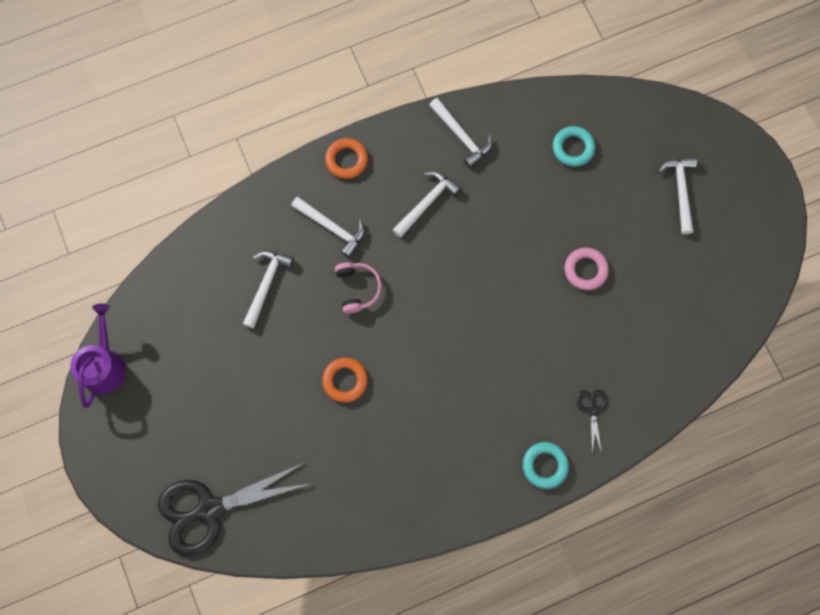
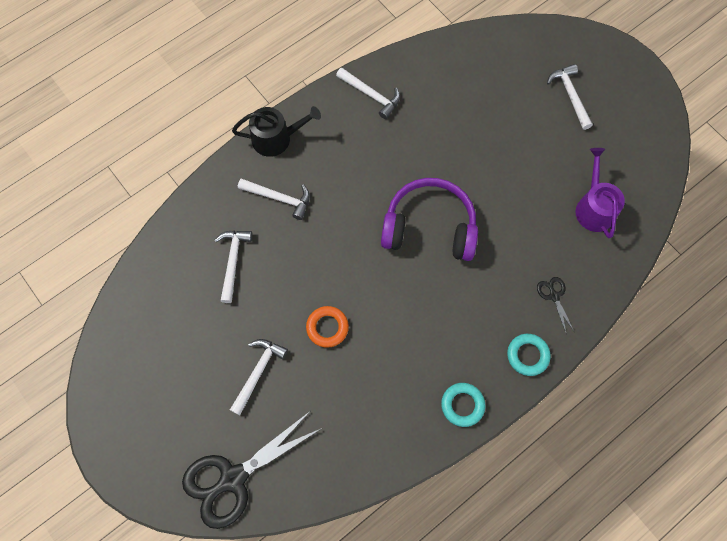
camera: 15 degrees left, 5 degrees down
(104, 365) = (100, 371): purple watering can -> purple watering can (594, 207)
(346, 160) = (276, 138): orange ring -> black watering can
(358, 288) = (316, 244): pink headphones -> none
(426, 203) = (357, 157): white hammer -> white hammer (258, 372)
(482, 300) = (429, 227): none -> purple headphones
(573, 148) = (469, 82): turquoise ring -> turquoise ring (462, 405)
(585, 270) = (511, 179): pink ring -> none

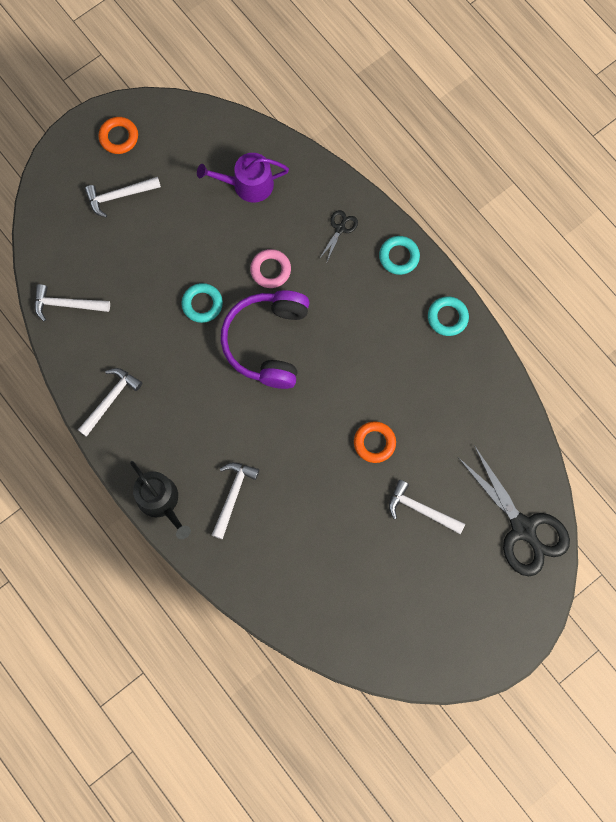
camera: 90 degrees left, 5 degrees up
(233, 262) = (305, 541): white hammer -> white hammer (67, 304)
(276, 138) = (161, 501): black watering can -> black watering can turned 150 degrees clockwise
(466, 169) = (202, 304): none -> turquoise ring
(504, 229) = (270, 270): none -> pink ring
(554, 296) = (340, 229): black scissors -> black scissors turned 135 degrees clockwise
(630, 93) = (119, 137): none -> orange ring

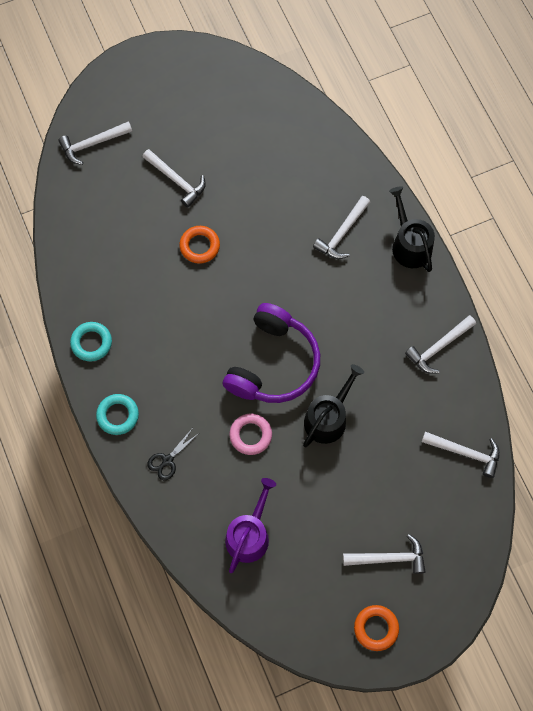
camera: 165 degrees left, 5 degrees down
(202, 304) = (328, 418): turquoise ring -> black watering can
(248, 184) = (249, 534): purple watering can -> purple watering can turned 75 degrees counterclockwise
(523, 528) = (93, 144): black scissors -> white hammer

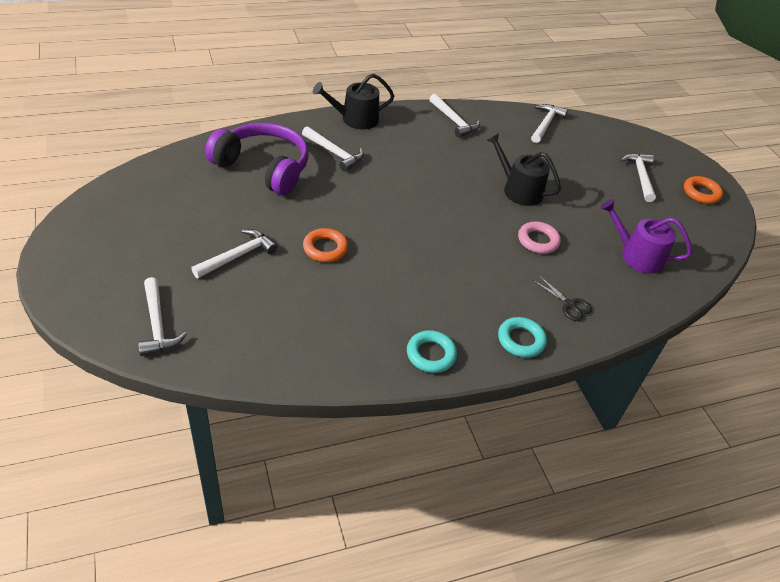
camera: 90 degrees left, 25 degrees down
(273, 363) = (464, 215): purple headphones -> purple headphones (263, 168)

